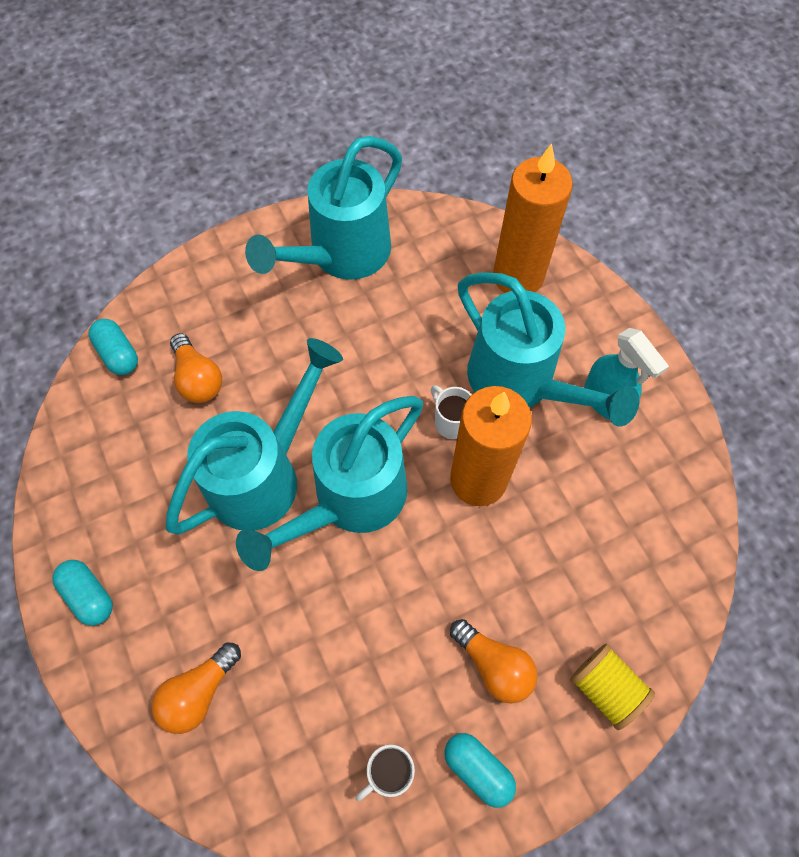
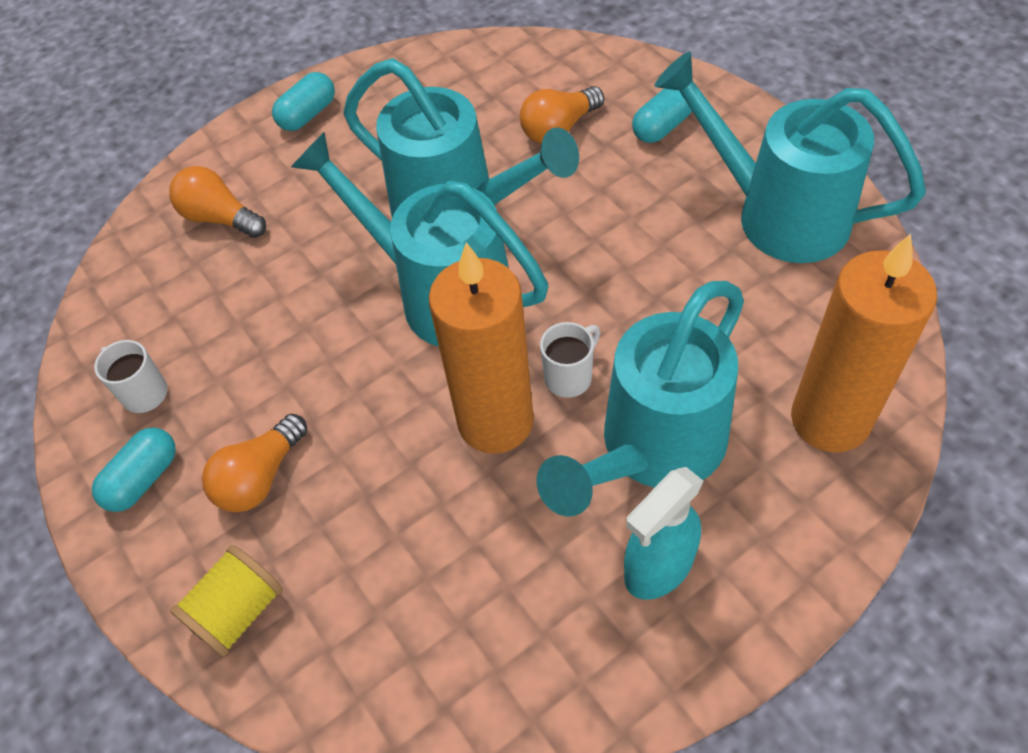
camera: 85 degrees right, 10 degrees down
(118, 354) = (569, 61): turquoise capsule -> turquoise capsule (662, 126)

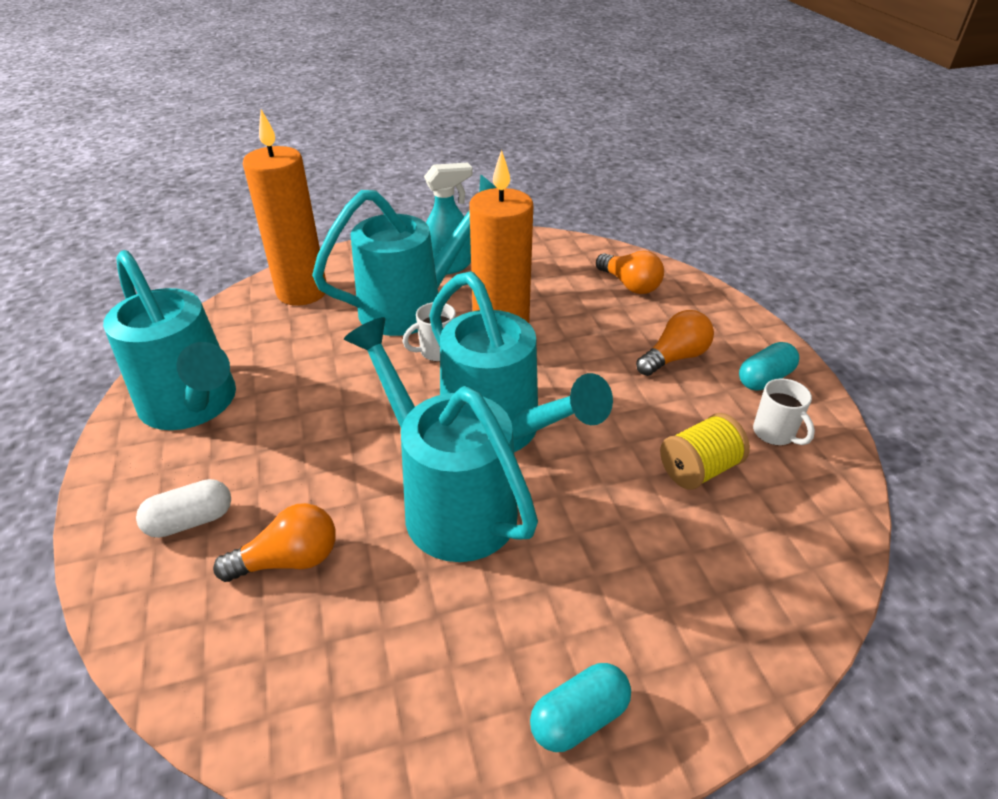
camera: 165 degrees left, 15 degrees down
(220, 218) = (710, 586): orange light bulb -> orange light bulb (629, 285)
(238, 611) = (692, 304): yellow spool -> yellow spool (699, 469)
(662, 126) = (191, 521): turquoise capsule -> white capsule

